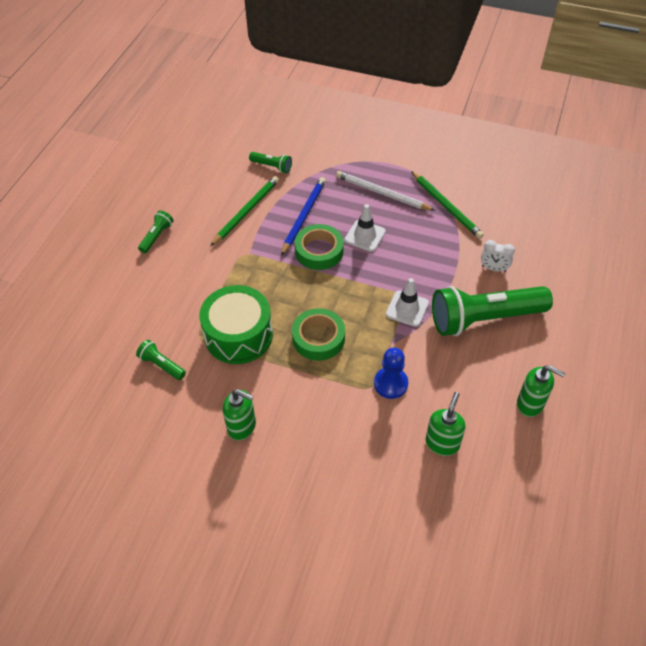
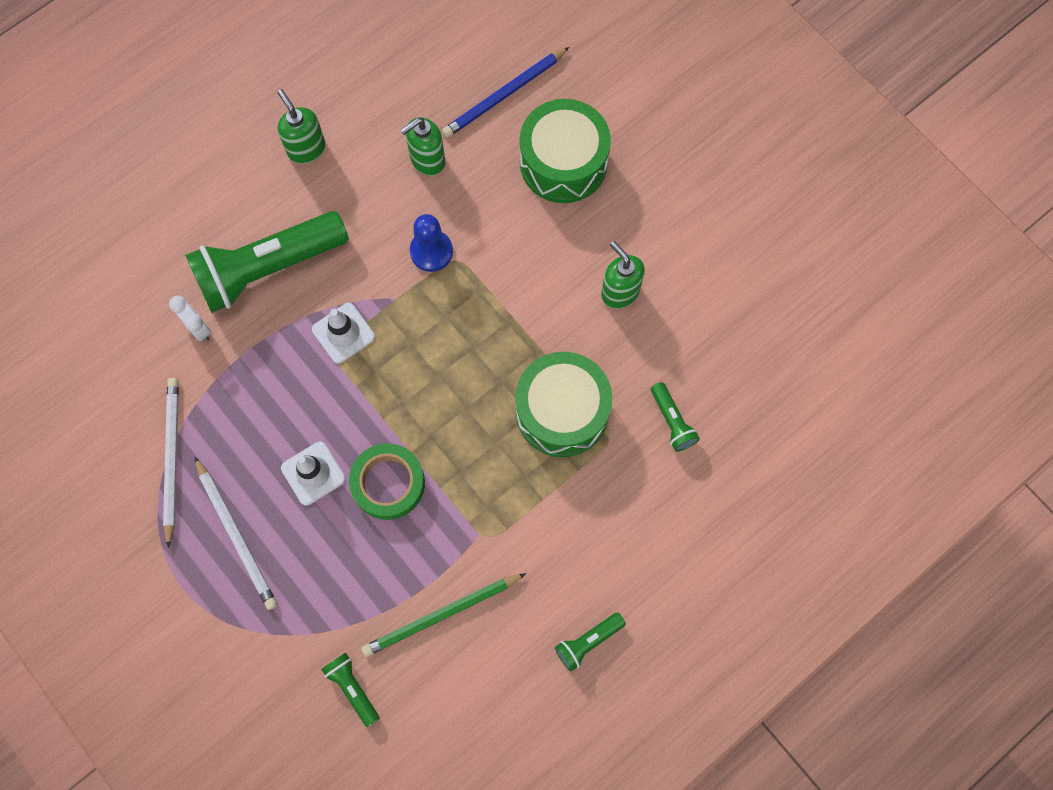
camera: 150 degrees left, 20 degrees up
(303, 216) = (370, 557): blue pencil -> blue pencil (505, 95)
(318, 338) = (472, 353): green tape -> none
(341, 499) = (563, 162): none -> green drum
(446, 206) = (172, 459): green pencil -> white pencil
(484, 319) = (268, 269): green flashlight -> green flashlight turned 135 degrees clockwise

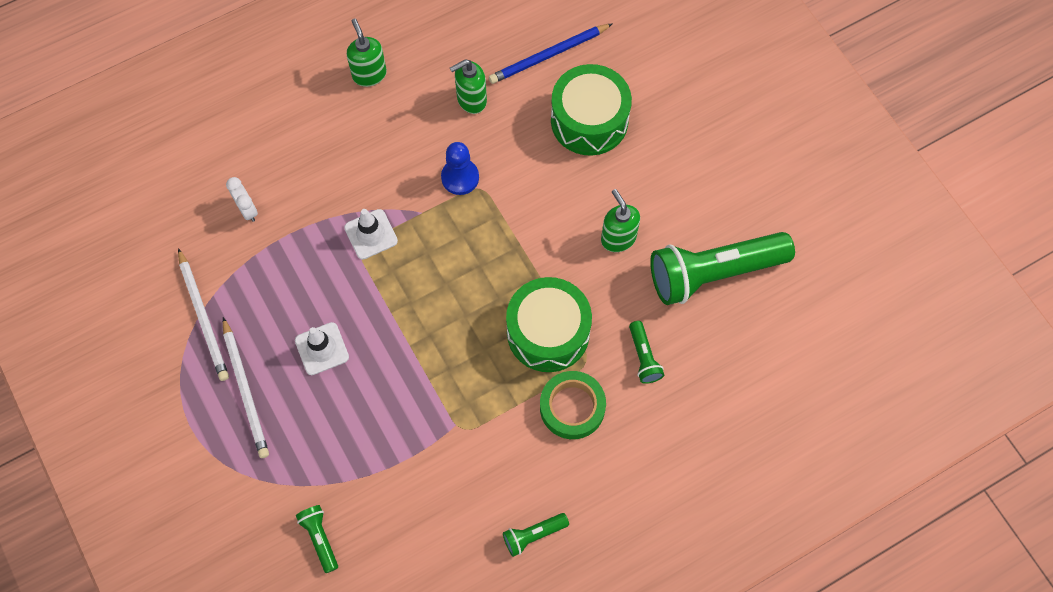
camera: 10 degrees right, 5 degrees down
(172, 459) = (203, 316): white pencil -> white pencil turned 150 degrees clockwise
(268, 269) = (317, 170): green flashlight -> green flashlight (713, 273)
(388, 483) = (385, 368): green tape -> green tape (572, 407)
(442, 615) = (410, 489): green pencil -> none

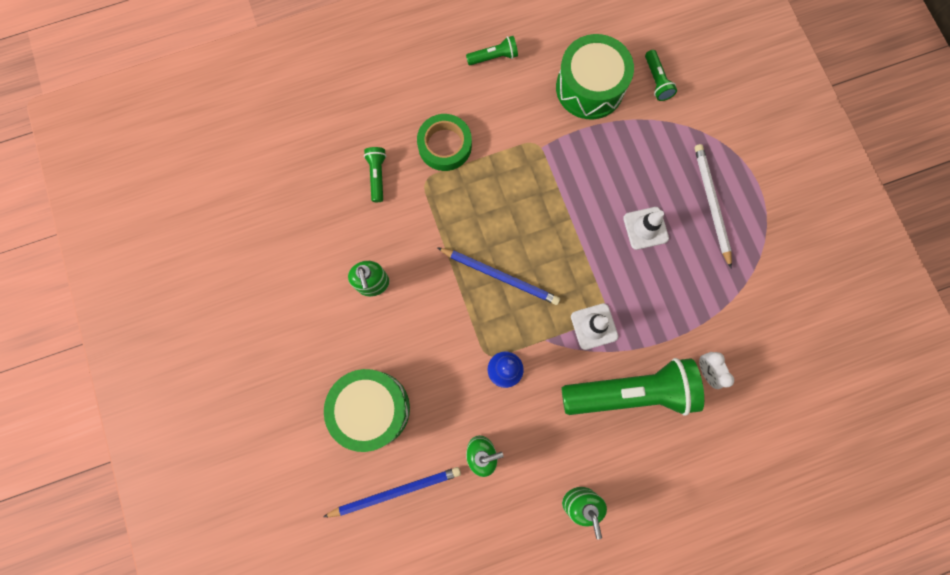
camera: 170 degrees left, 10 degrees up
(203, 316) = (747, 274): white pencil -> none
(481, 269) = (500, 276): none -> blue pencil
(548, 332) = (452, 210): green drum -> green drum (589, 87)
(713, 273) = (298, 237): green flashlight -> green flashlight (630, 391)

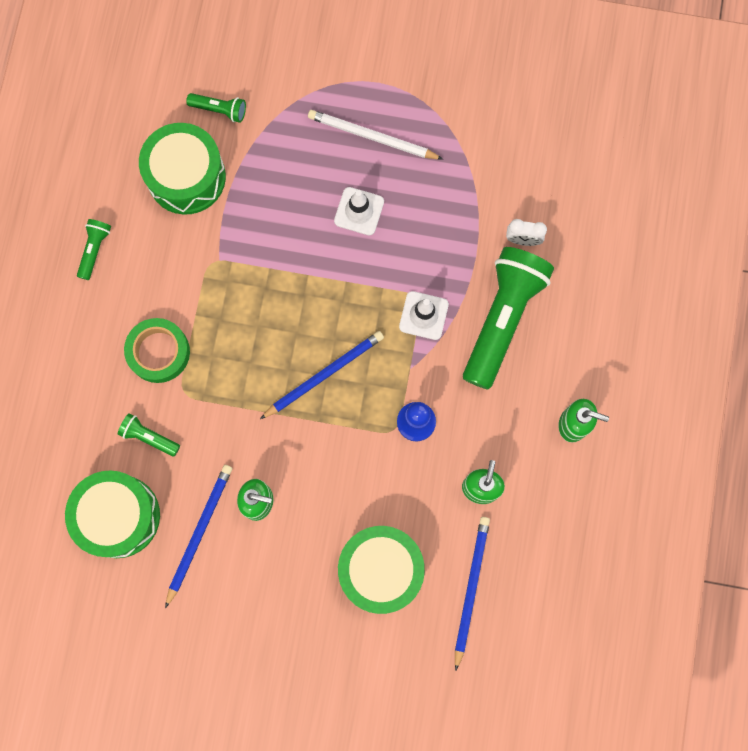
camera: 60 degrees left, 0 degrees up
(306, 188) = (118, 516): none -> green drum
(325, 253) = (199, 533): none -> blue pencil

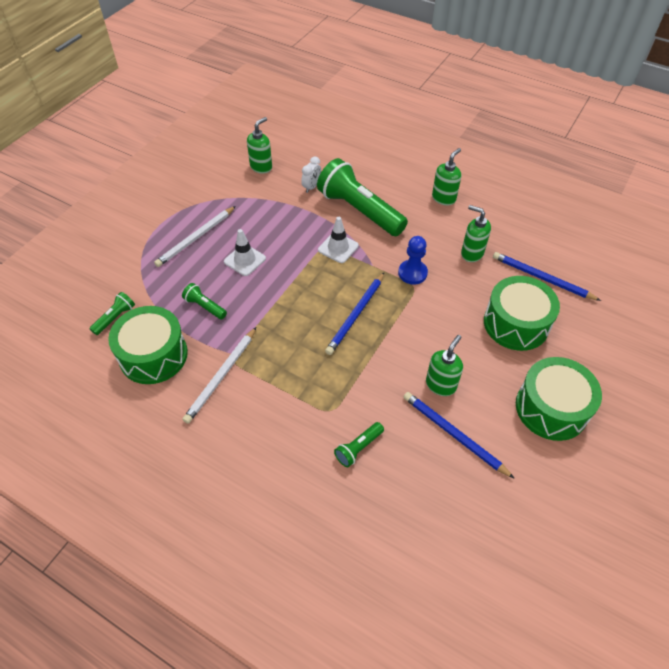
camera: 70 degrees left, 25 degrees down
(94, 250) = (174, 441): green flashlight -> green flashlight (205, 306)
(118, 516) = (420, 494): green drum -> green drum (551, 408)
(158, 352) = (288, 418): green tape -> none
(186, 261) = (222, 376): none -> white pencil
(323, 375) = (356, 314): blue pencil -> blue pencil turned 135 degrees counterclockwise
(535, 157) = (261, 167): none -> green soap dispenser

